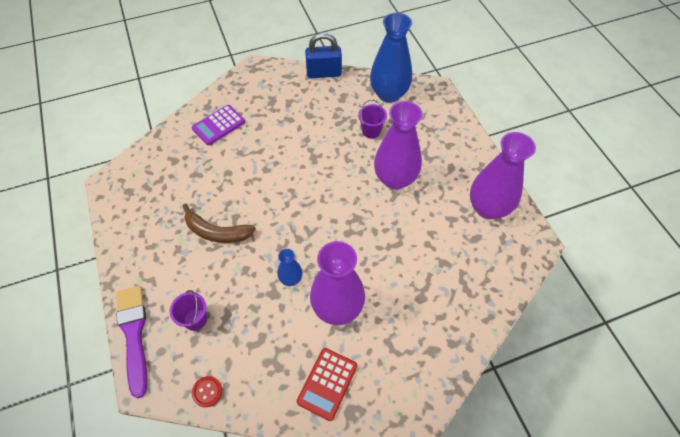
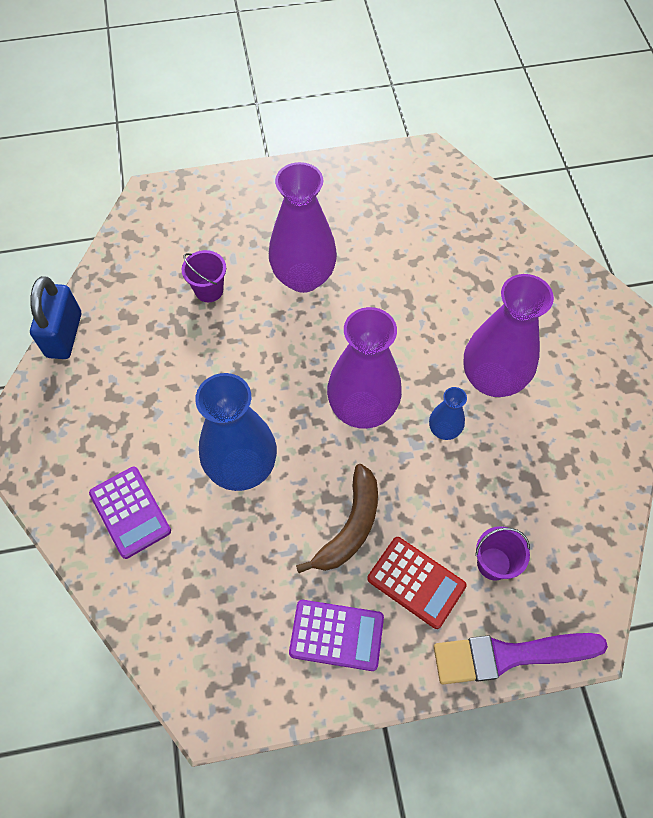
camera: 80 degrees left, 5 degrees up
(149, 234) = (336, 635): none -> purple calculator
(207, 392) = (598, 551): red button -> none
(327, 383) = (591, 405): red calculator -> red calculator (416, 582)
(389, 94) = (142, 254): blue vase -> blue vase (242, 467)
(488, 208) = (371, 187): purple vase -> purple vase (362, 409)

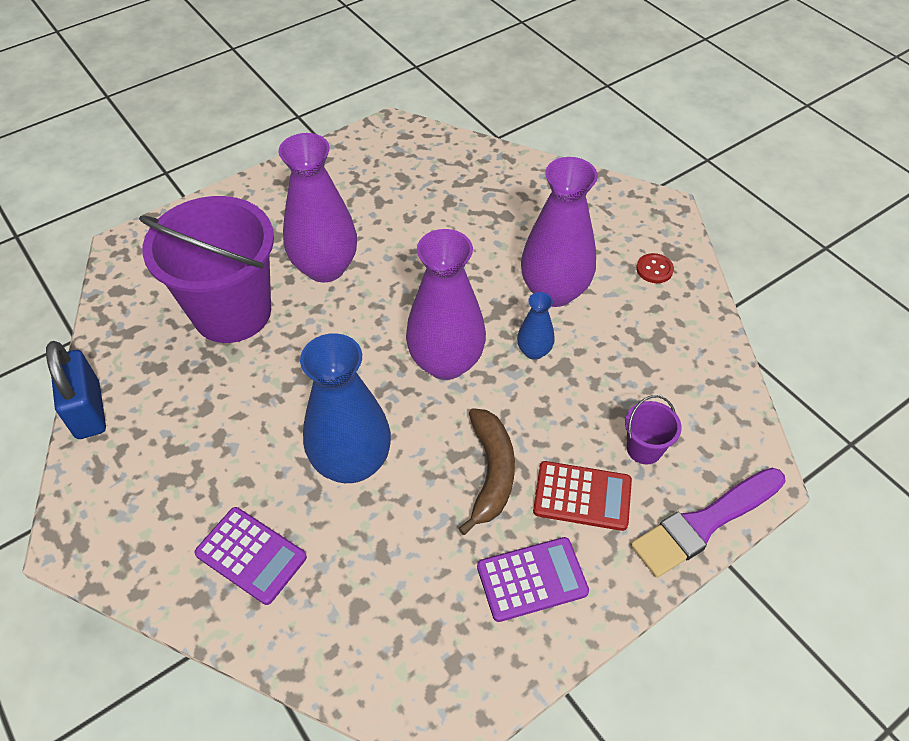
camera: 25 degrees left, 10 degrees down
(209, 290) = (232, 312): purple bucket -> purple bucket, size x2.45
(598, 394) = (654, 269): none -> red button

